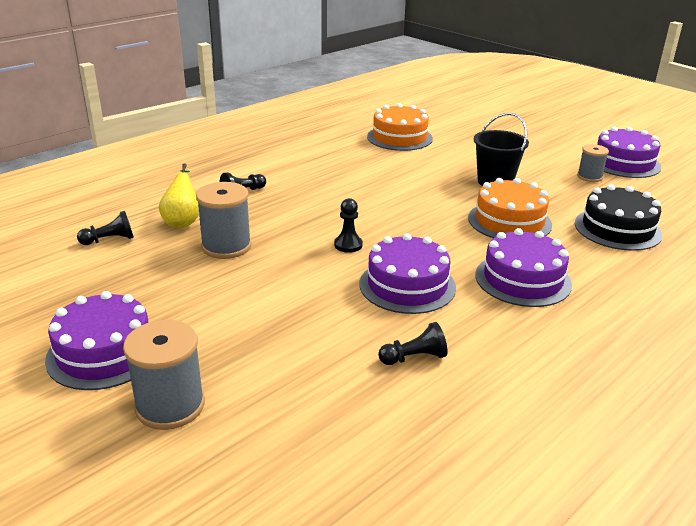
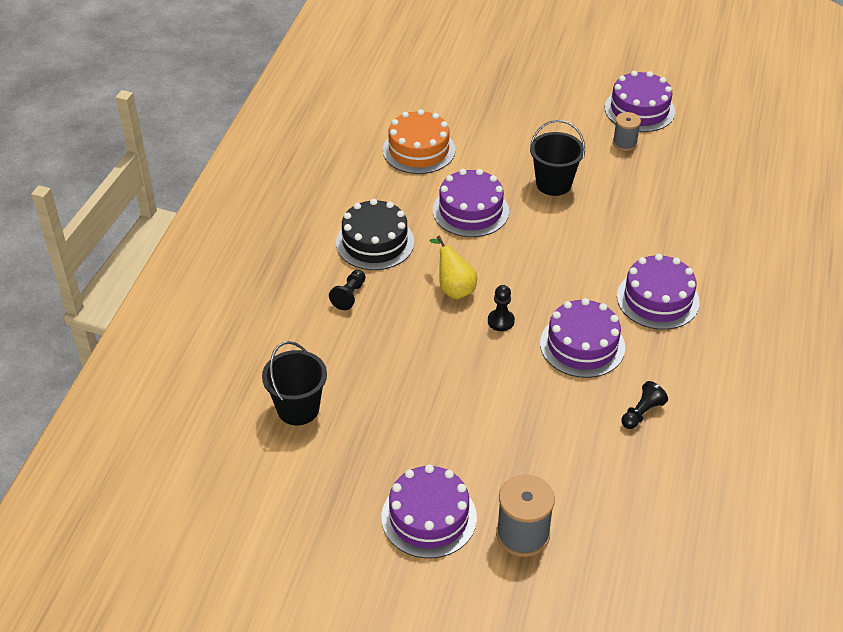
camera: 30 degrees left, 15 degrees up
(110, 240) = (298, 409): black pawn -> black bucket
(182, 221) = (336, 357): yellow pear -> yellow pear (454, 288)
(226, 246) = (405, 369): grey spool -> none
(402, 177) = (470, 211): none -> purple cake
(509, 221) = (602, 233): orange cake -> none
(617, 229) = (687, 207): black cake -> black cake (375, 242)

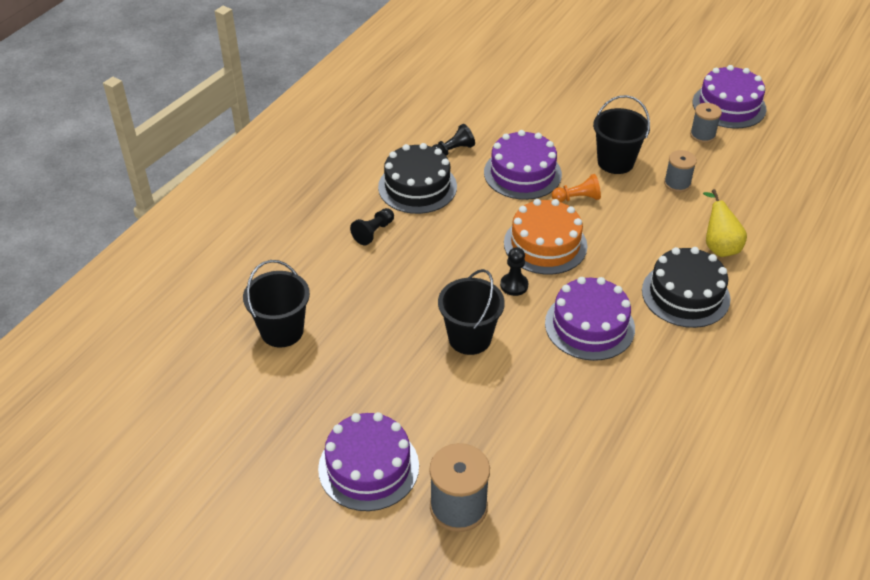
camera: 15 degrees right, 0 degrees up
(418, 150) = (492, 108): orange cake -> orange cake (545, 244)
(454, 288) = (478, 244): yellow pear -> yellow pear (719, 246)
(478, 379) = (469, 338): none -> black bucket
(530, 226) = (577, 198): none -> orange pawn
(616, 195) = (677, 183): none -> grey spool
(642, 413) = (629, 408): black pawn -> black pawn (453, 150)
(658, 299) = (685, 294): purple cake -> black cake

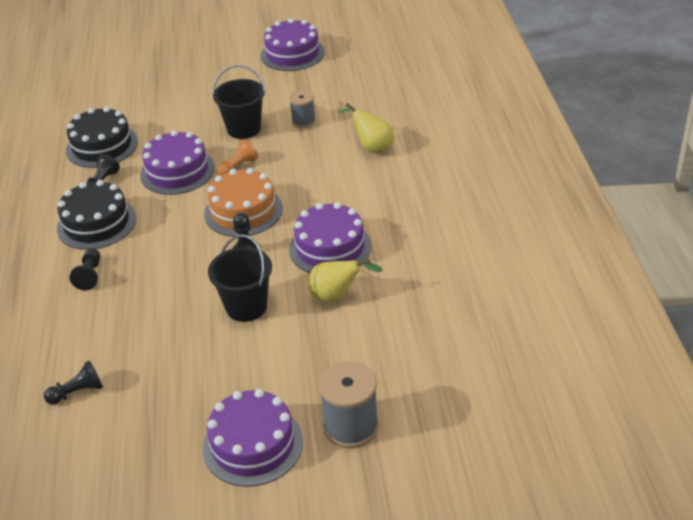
camera: 35 degrees left, 5 degrees down
(282, 331) = (78, 392): black bucket -> black pawn
(554, 377) = (337, 296): none -> yellow pear
(685, 294) = (379, 190): black cake -> black cake (102, 146)
(702, 135) = (292, 81): grey spool -> none

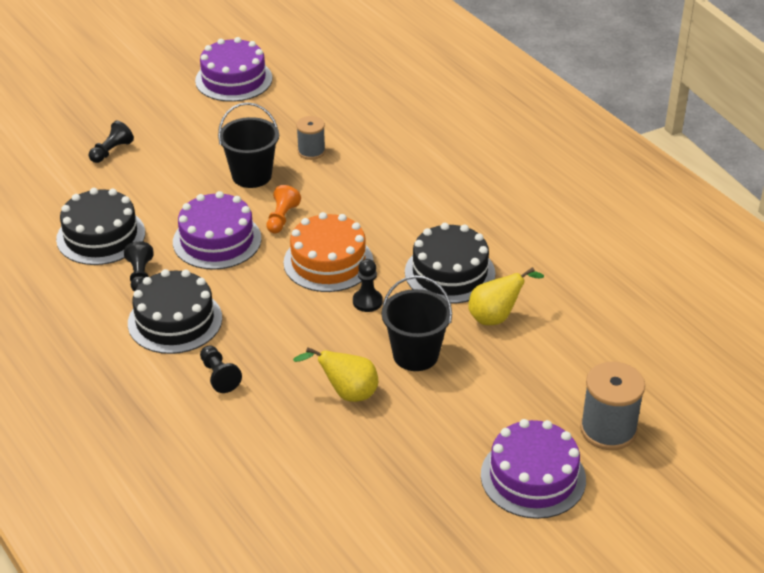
camera: 30 degrees left, 0 degrees up
(78, 392) = (315, 492): black pawn -> black pawn (111, 151)
(330, 247) = (450, 273): purple cake -> black cake
(372, 147) = (407, 161): yellow pear -> yellow pear (347, 393)

